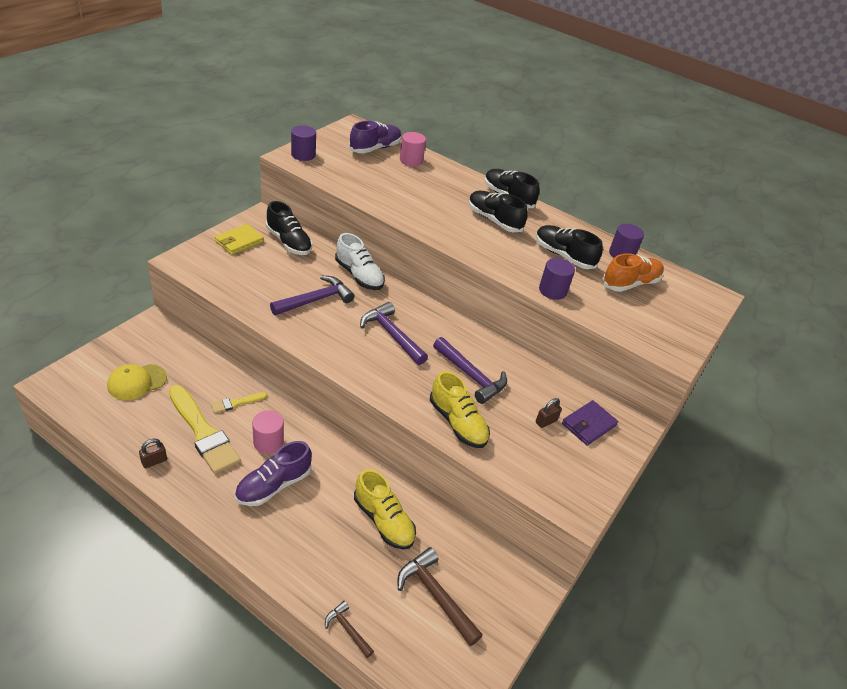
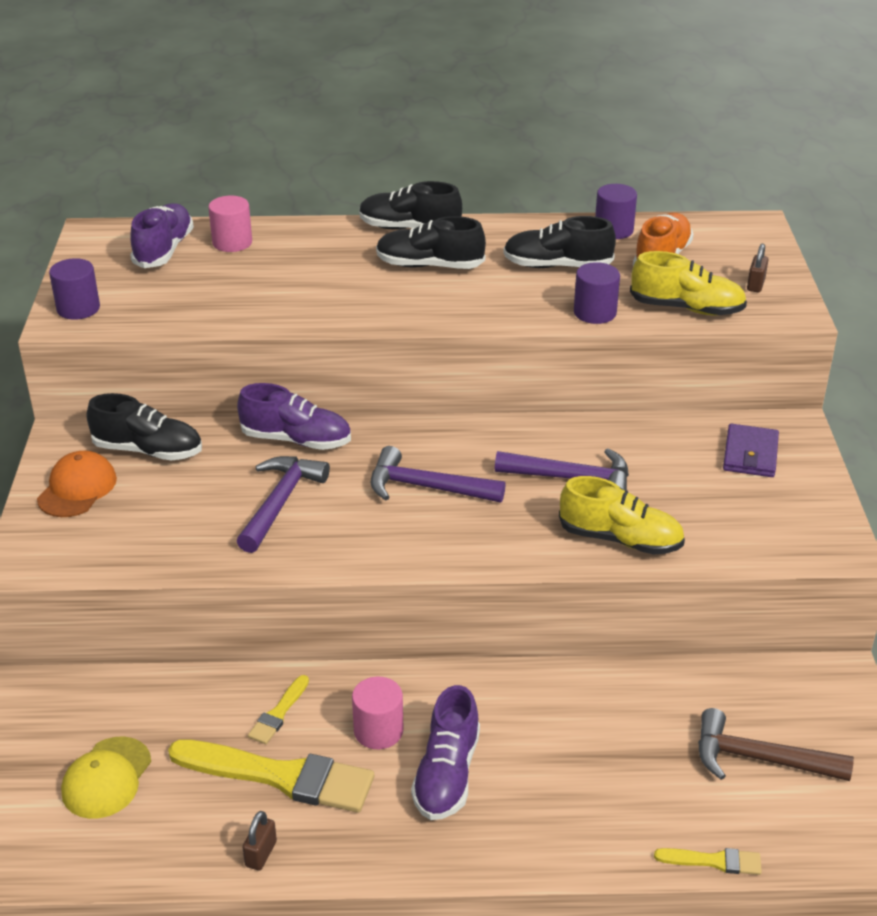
camera: 30 degrees left, 5 degrees down
(239, 241) = (77, 488): yellow wallet -> orange cap
(348, 629) = (713, 861): brown hammer -> yellow brush
(359, 275) = (296, 440): white shoe -> purple shoe
(383, 520) = (616, 722): yellow shoe -> yellow shoe (686, 308)
(546, 421) = (706, 478): brown padlock -> brown padlock (755, 285)

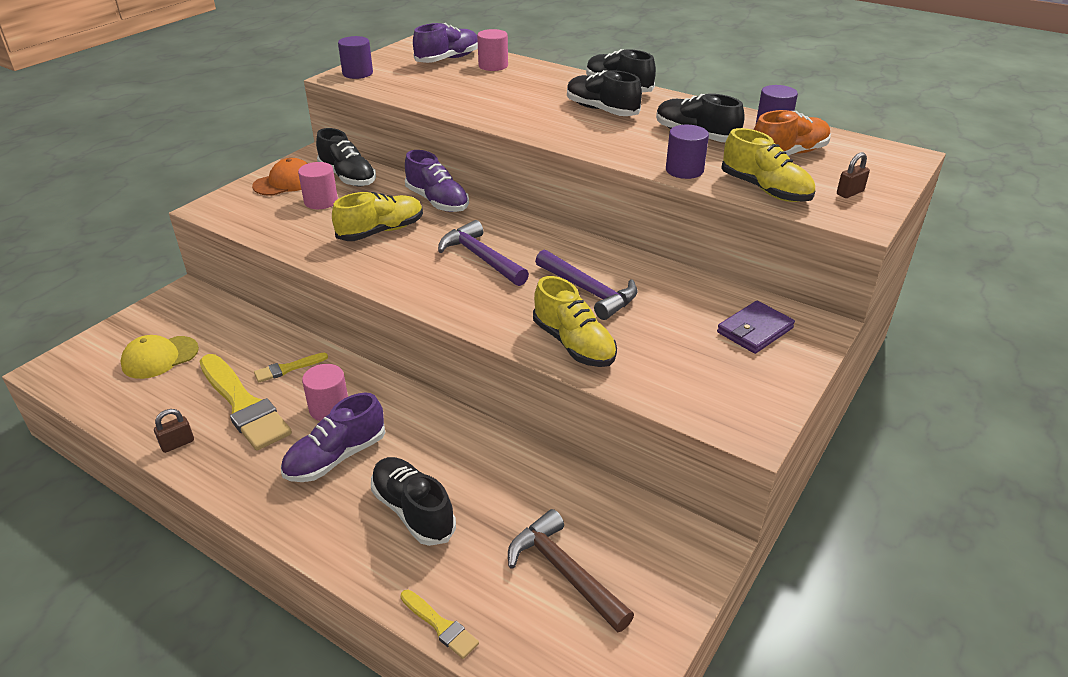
camera: 35 degrees right, 0 degrees up
(158, 495) = (321, 201): none -> pink cylinder
(280, 502) = (381, 231): purple hammer -> yellow shoe
(579, 782) = (413, 511): none -> black shoe

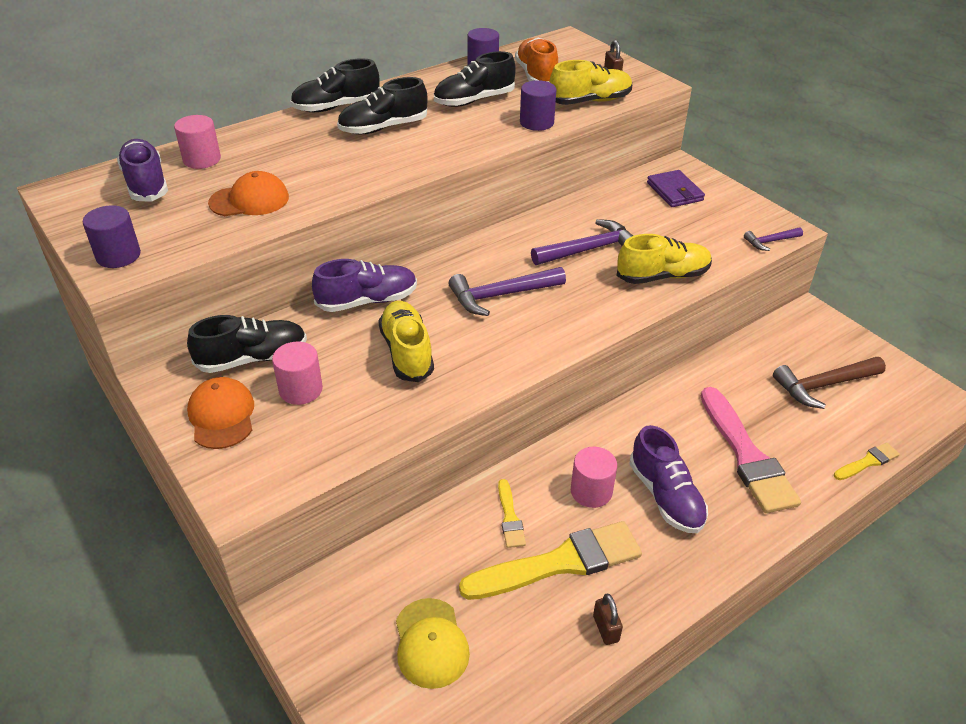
camera: 70 degrees left, 5 degrees up
(413, 511) = (746, 455): black shoe -> pink brush
(449, 91) = (249, 200): none -> orange cap
(707, 419) = (770, 241): none -> purple hammer

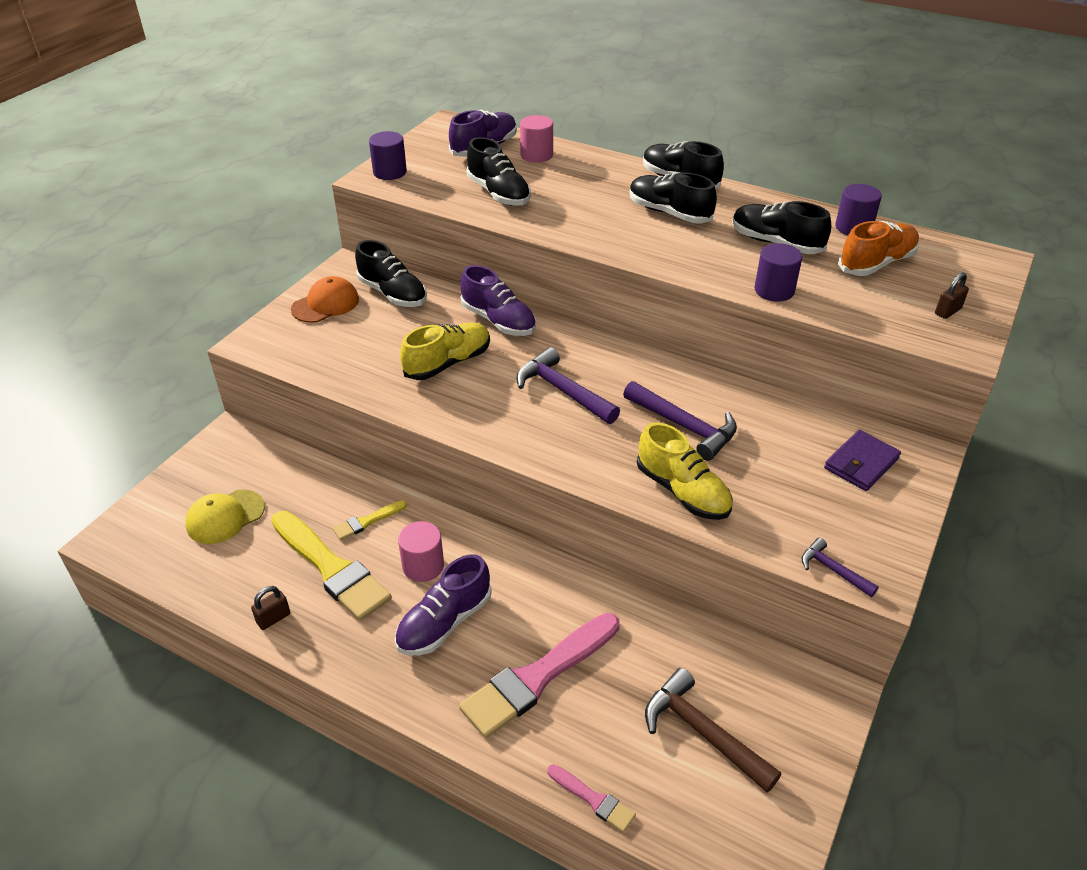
camera: 65 degrees right, 0 degrees up
(249, 200) = (498, 193): orange cap -> black shoe
(301, 390) = (372, 327): pink cylinder -> none
(590, 101) = (862, 312): yellow shoe -> none
(867, 462) = (593, 799): yellow brush -> pink brush

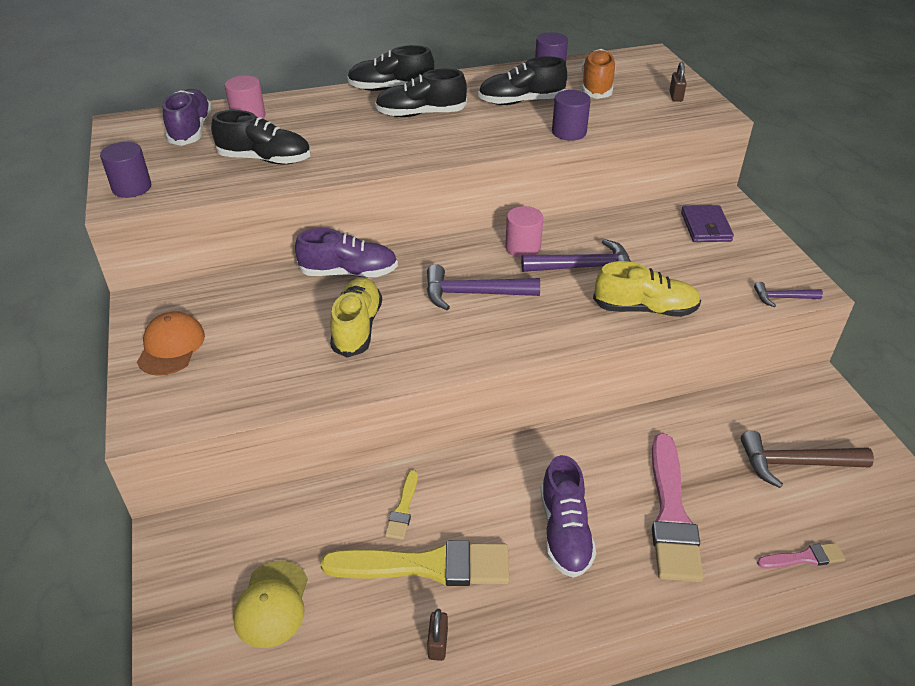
camera: 45 degrees left, 0 degrees up
(392, 294) = (223, 302): black shoe -> none
(423, 566) = (493, 506): pink cylinder -> pink cylinder (523, 247)

